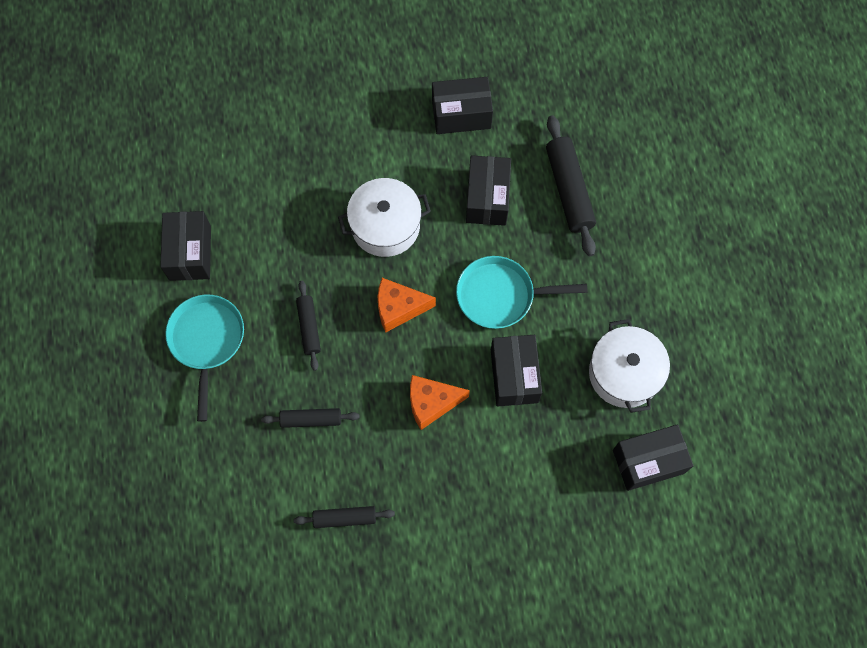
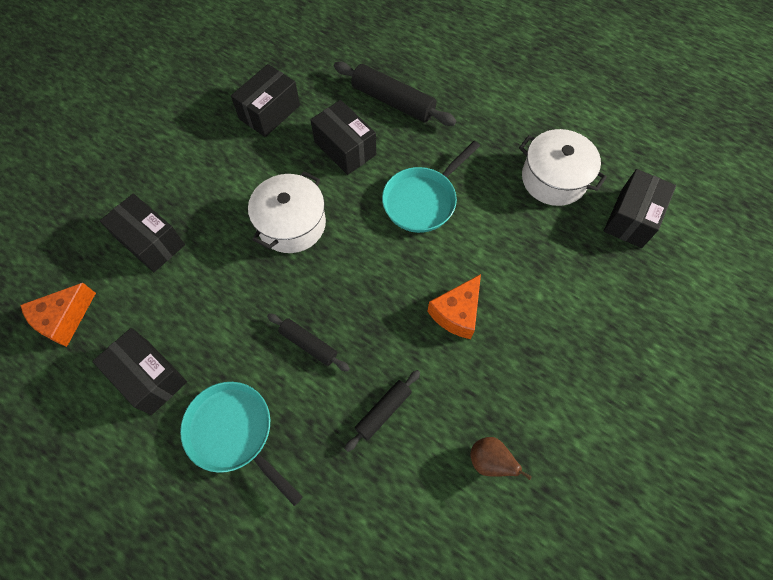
camera: 45 degrees left, 5 degrees down
(345, 518) = (489, 460): black rolling pin -> brown pear
(399, 308) = (362, 270): orange cheese -> orange cheese (64, 319)
(514, 376) = (490, 243): black box -> black box (151, 242)

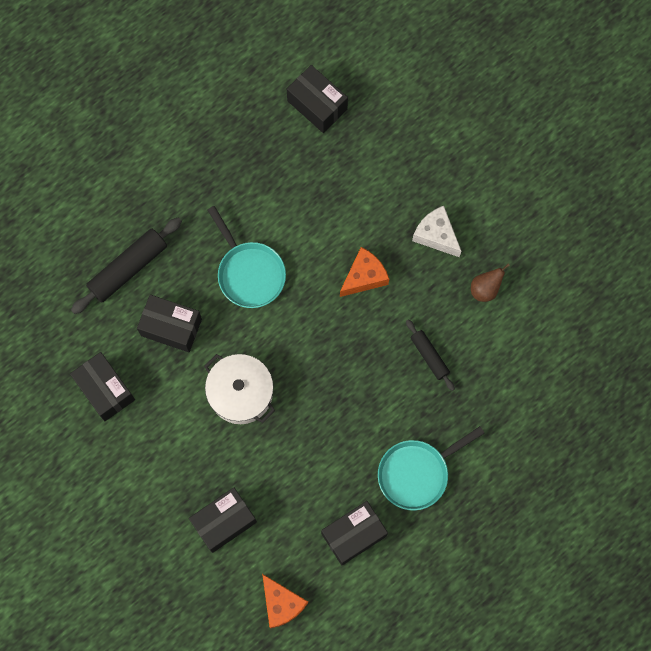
camera: 75 degrees left, 10 degrees up
(308, 344) = (359, 402): black rolling pin -> none
(345, 148) = (171, 327): black box -> black box turned 45 degrees clockwise
(457, 313) = (364, 276): orange cheese -> orange cheese turned 90 degrees counterclockwise
(536, 381) = (436, 235): none -> white cheese
(554, 179) = (259, 153): white pot -> none

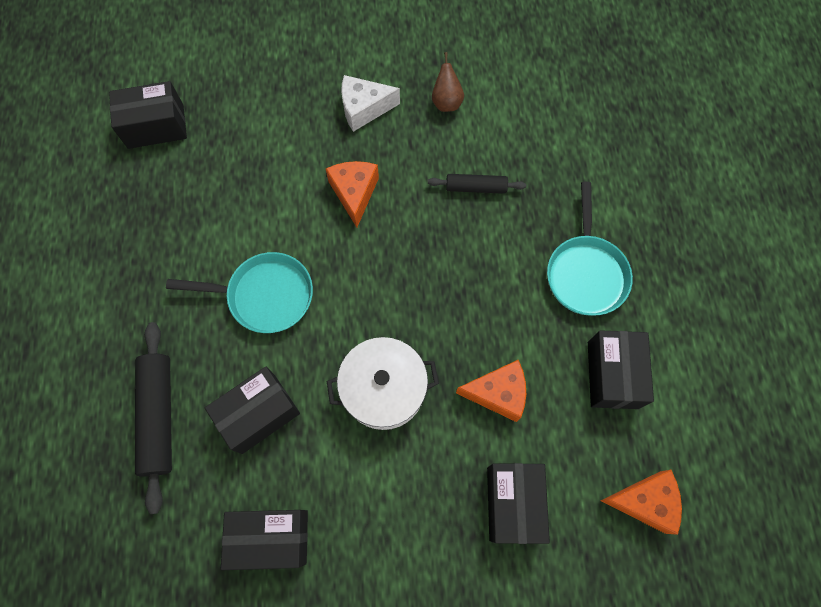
camera: 55 degrees left, 5 degrees down
(288, 467) = (497, 393): none -> orange cheese

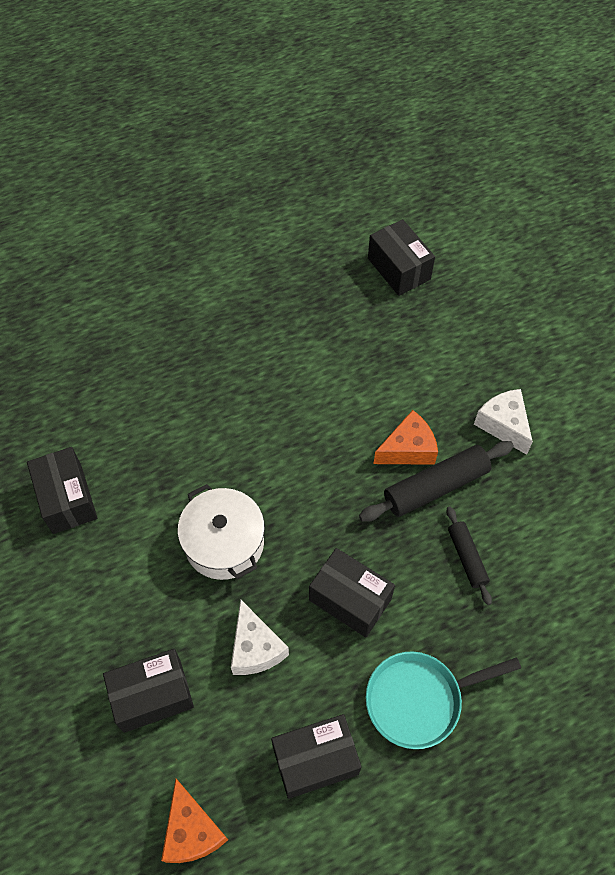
camera: 70 degrees right, 10 degrees down
(159, 416) = (142, 378): black rolling pin -> black rolling pin (436, 487)
(259, 414) = (168, 450): black box -> black box (350, 599)
(265, 296) = (275, 414): turquoise pan -> none
(446, 102) = (551, 497): brown pear -> none
(497, 393) = (255, 648): orange cheese -> white cheese

